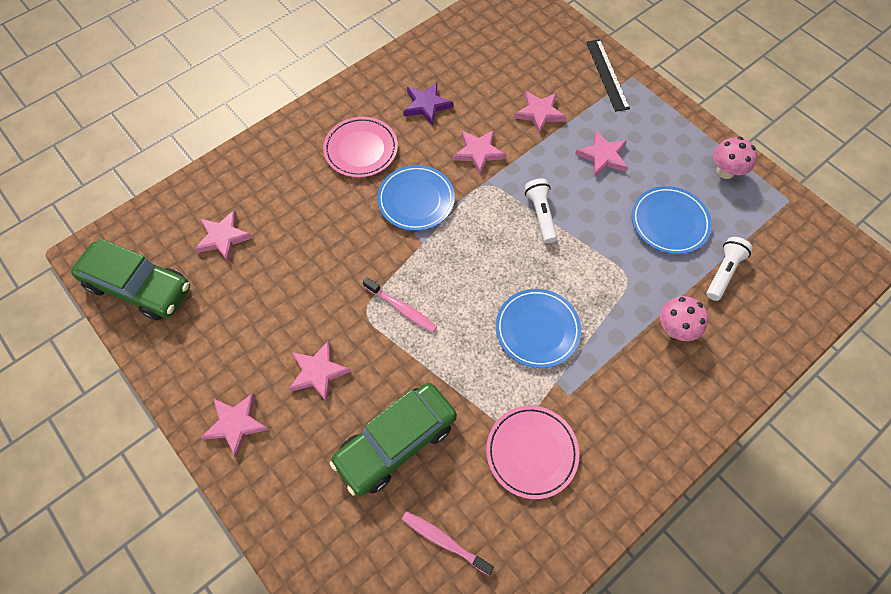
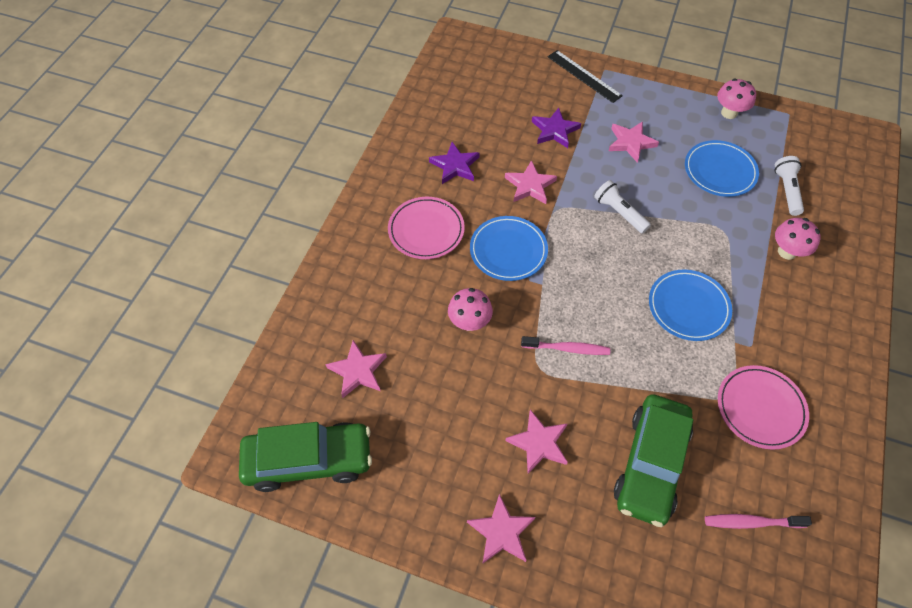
camera: 30 degrees left, 5 degrees down
(338, 244) = (469, 322): none -> pink mushroom
(539, 113) = (554, 130): pink star -> purple star

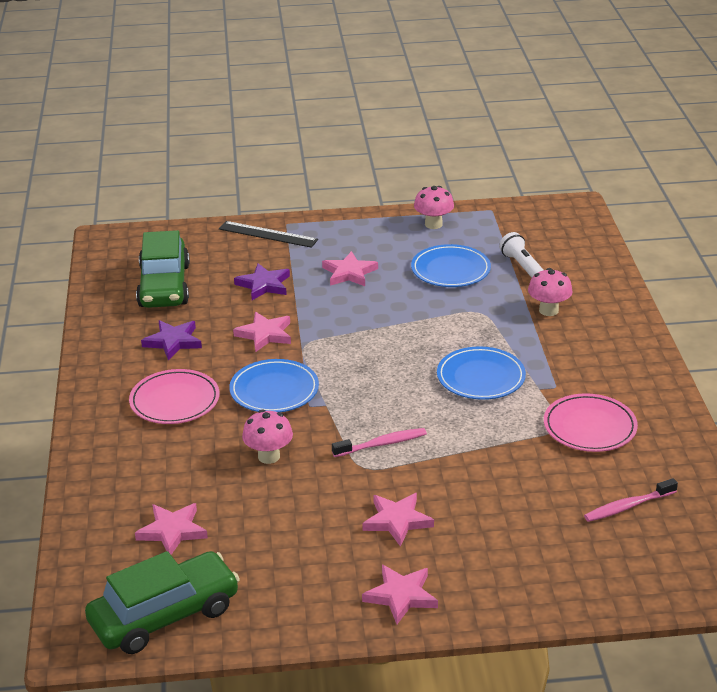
camera: 25 degrees left, 25 degrees down
(619, 213) = (370, 329): white flashlight -> none
(650, 464) = (513, 499): green car -> green car (164, 286)

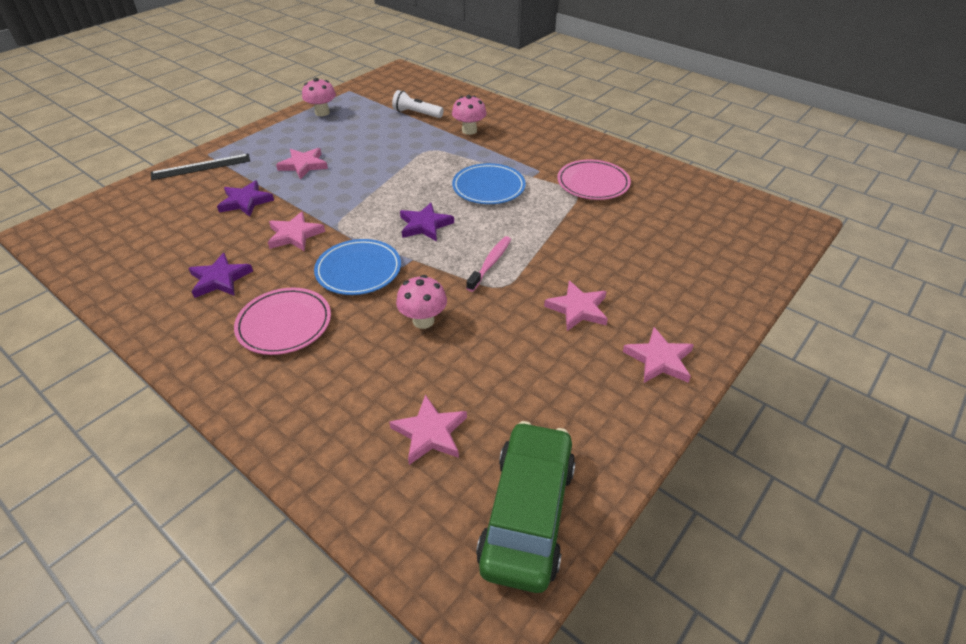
camera: 45 degrees left, 10 degrees up
(164, 286) = (154, 241): green car -> none
(375, 382) = (425, 225): none -> purple star
(450, 270) = (373, 134): blue plate -> none
(628, 506) = (682, 216): pink toothbrush -> none

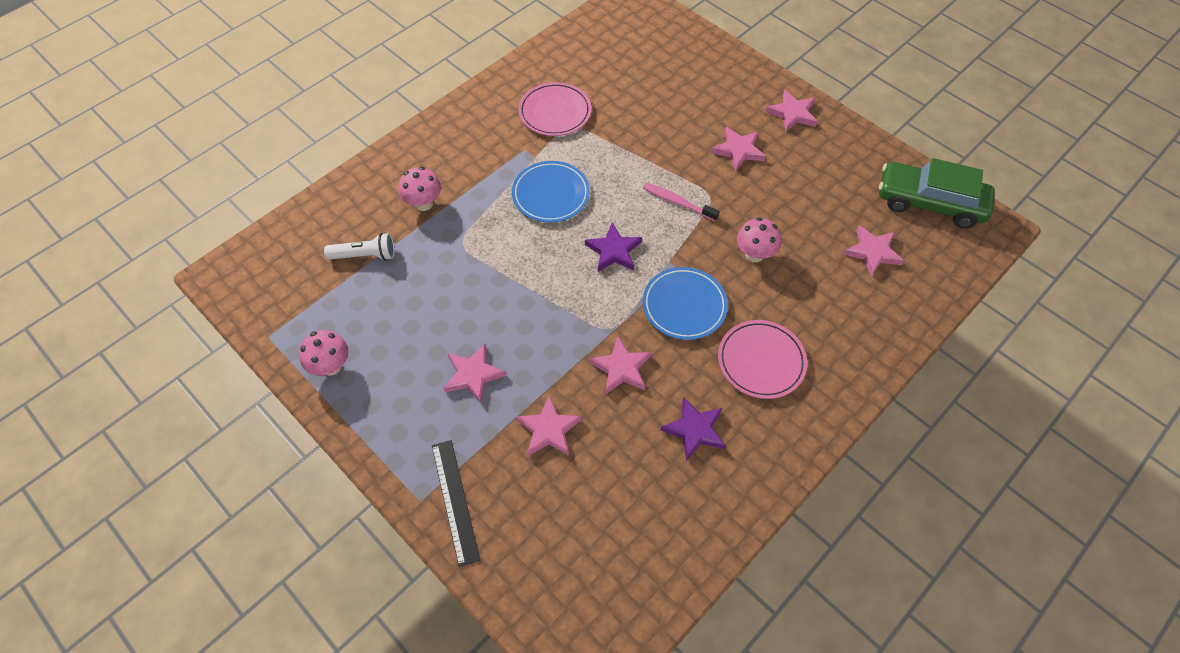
camera: 85 degrees left, 15 degrees up
(245, 201) = (549, 429): purple star -> pink star
(416, 114) = (365, 255): white flashlight -> white flashlight turned 120 degrees counterclockwise

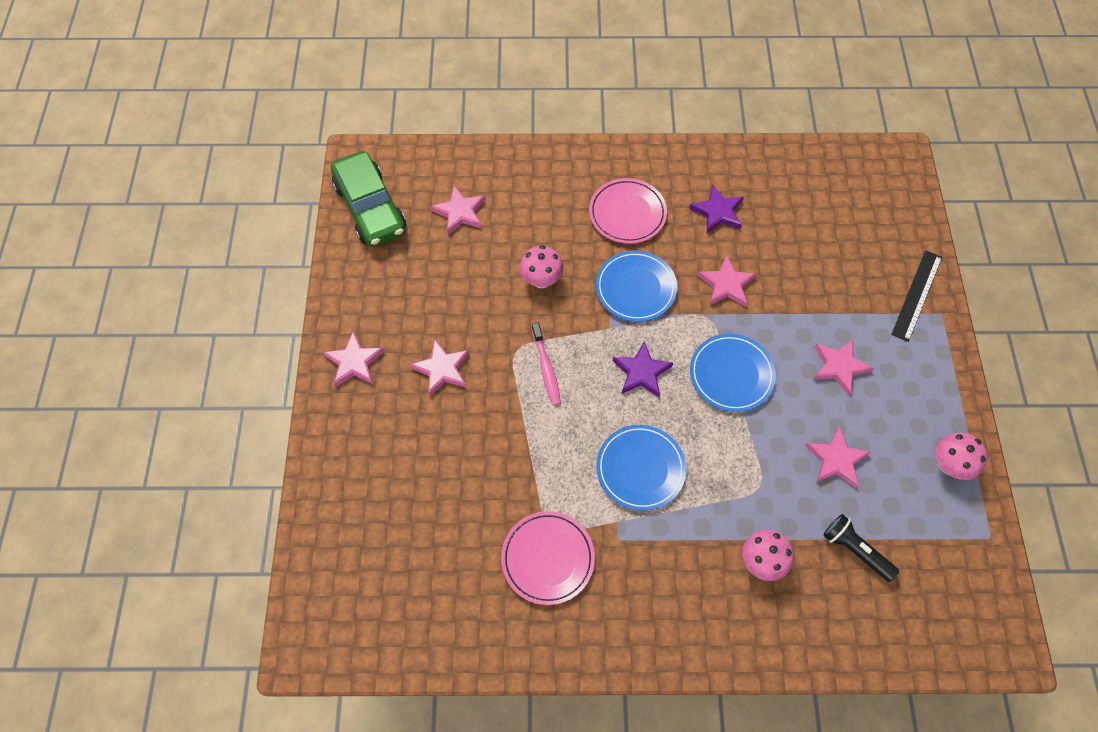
camera: 135 degrees left, 5 degrees up
(365, 255) = (855, 550): white flashlight -> black flashlight
(549, 429) = (815, 287): pink star -> pink star (836, 459)
(550, 301) = (731, 374): none -> blue plate

